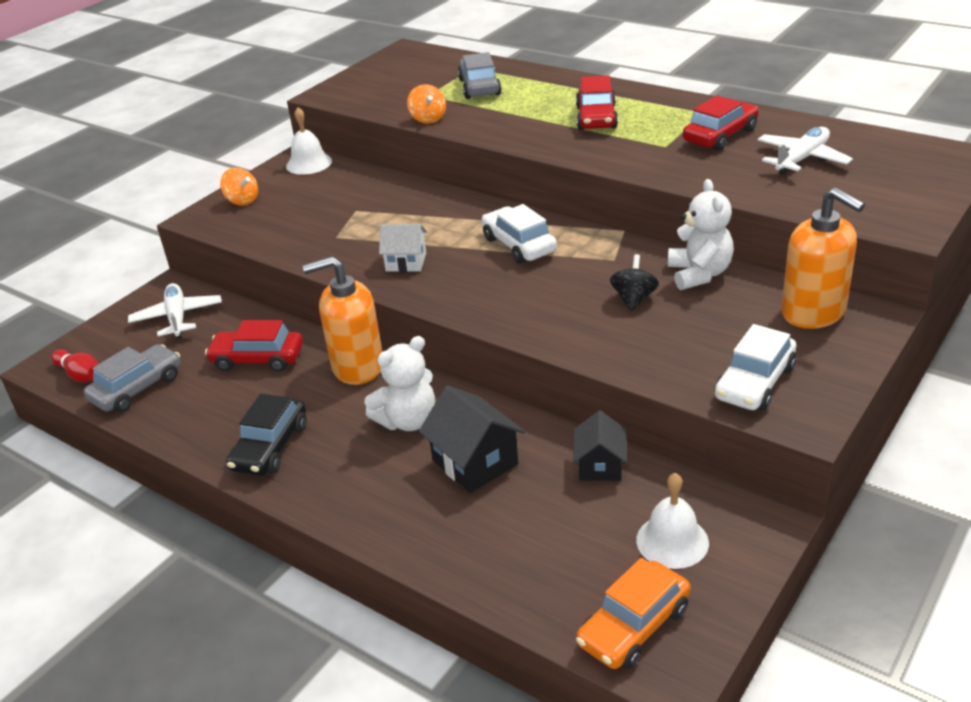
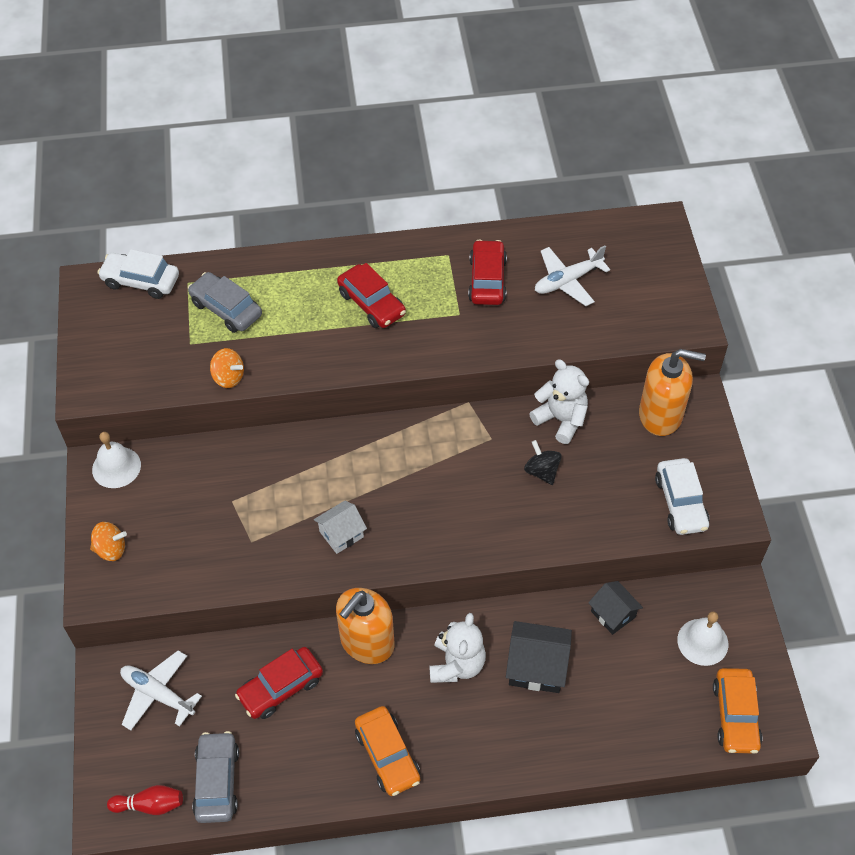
camera: 45 degrees left, 20 degrees up
(270, 447) = (387, 755): black car -> orange car
(519, 245) = (408, 463): white car -> white car (141, 281)
(802, 159) = (567, 281): white plane -> white plane turned 120 degrees counterclockwise

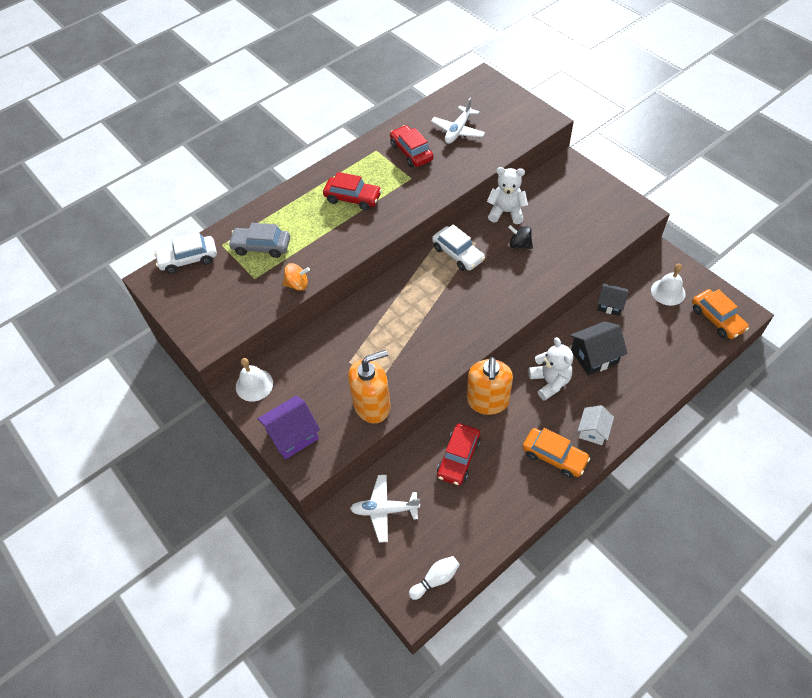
camera: 30 degrees left, 0 degrees up
(111, 549) = (292, 435): orange spinning top -> purple house
(150, 805) = (436, 579): red bowling pin -> white bowling pin
(217, 781) = (466, 537): grey car -> none
(341, 534) = (434, 342): white house -> white house (593, 431)
(661, 415) = (557, 182): orange soap dispenser -> orange soap dispenser (372, 405)
(680, 502) = (608, 220): white car -> white car (458, 254)

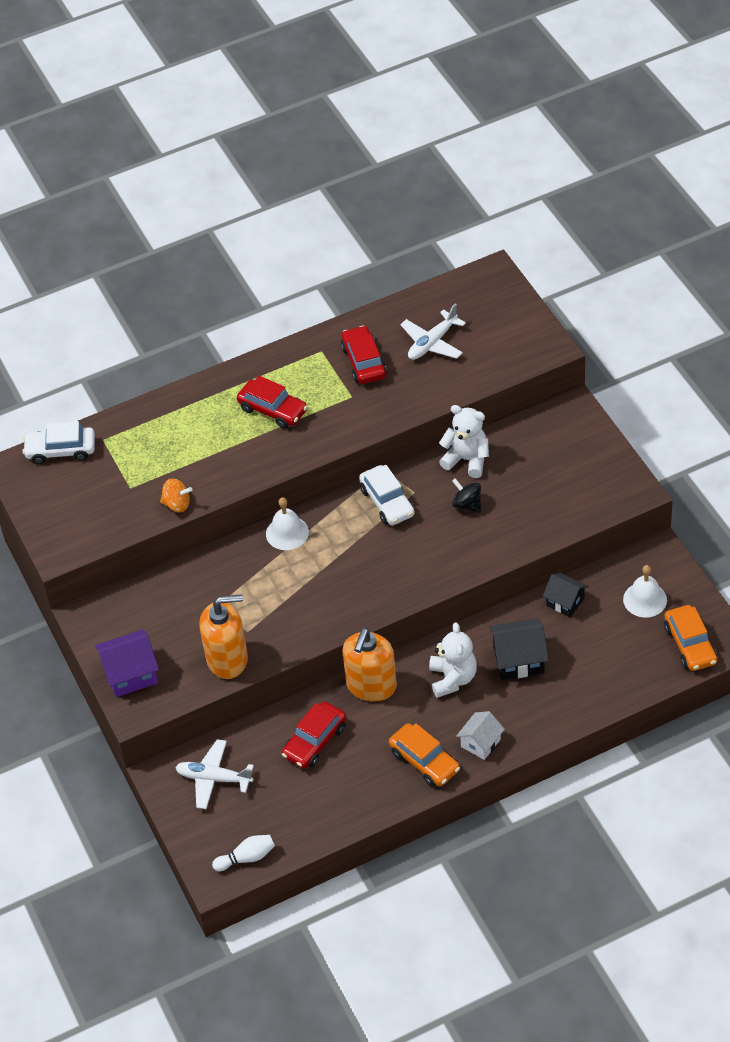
camera: 15 degrees right, 5 degrees down
(254, 385) = (103, 611): white bell -> white bell (287, 533)
(261, 247) = (148, 451): grey car -> none

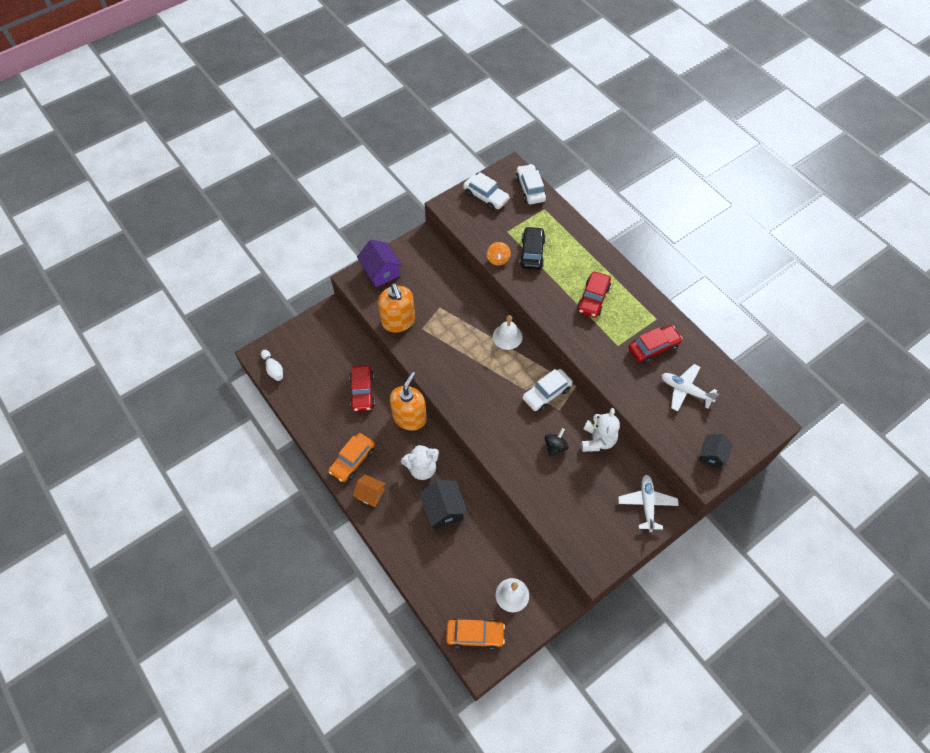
camera: 75 degrees right, 10 degrees up
(57, 504) = (486, 196): none -> white car
(177, 464) = (532, 253): none -> black car
(214, 778) = (330, 340): white plane -> white plane (647, 504)
(315, 741) = (362, 391): red car -> red car turned 120 degrees counterclockwise
(371, 686) = (410, 418): orange soap dispenser -> orange soap dispenser turned 105 degrees clockwise
(480, 743) = (370, 494): white house -> orange house
(565, 602) = (500, 535): black house -> black house (712, 455)
(690, 644) = (475, 634): orange car -> orange car turned 150 degrees counterclockwise

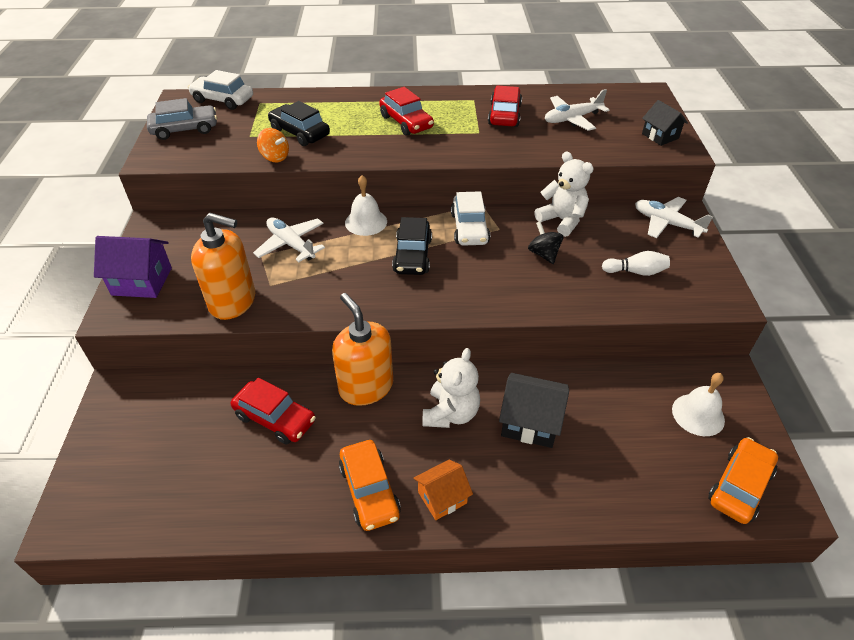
camera: 55 degrees left, 15 degrees down
(273, 369) = (113, 516): white bowling pin -> white bowling pin (636, 272)
(459, 314) = (291, 244): none -> white plane
(486, 196) = (185, 129): white car -> grey car
(498, 379) = (412, 255): none -> black car

